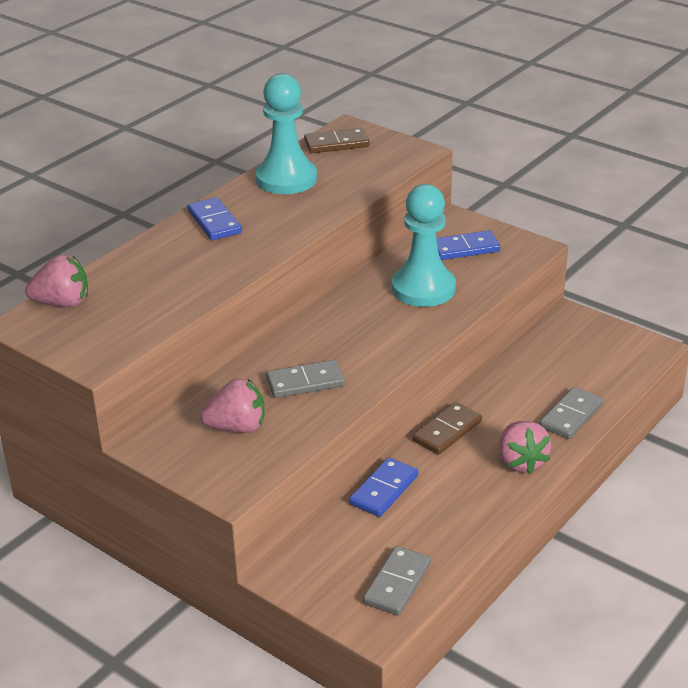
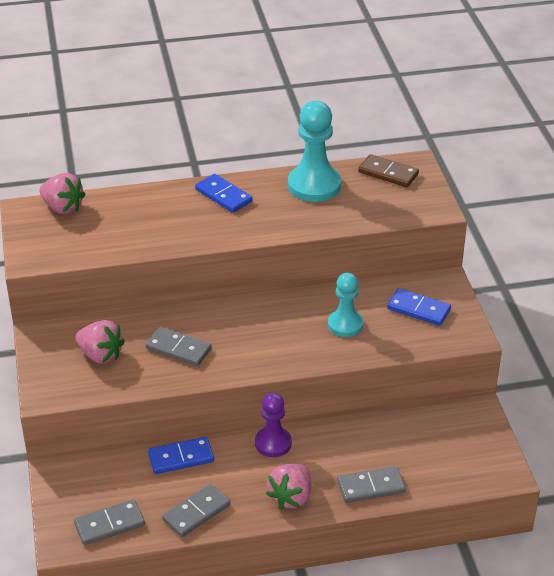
camera: 40 degrees right, 5 degrees up
(214, 222) = (223, 196): blue domino -> blue domino turned 60 degrees counterclockwise
(423, 288) = (345, 325): turquoise pawn -> turquoise pawn, size x0.63
(447, 431) = (273, 443): brown domino -> purple pawn
(460, 523) = (196, 512): none -> grey domino

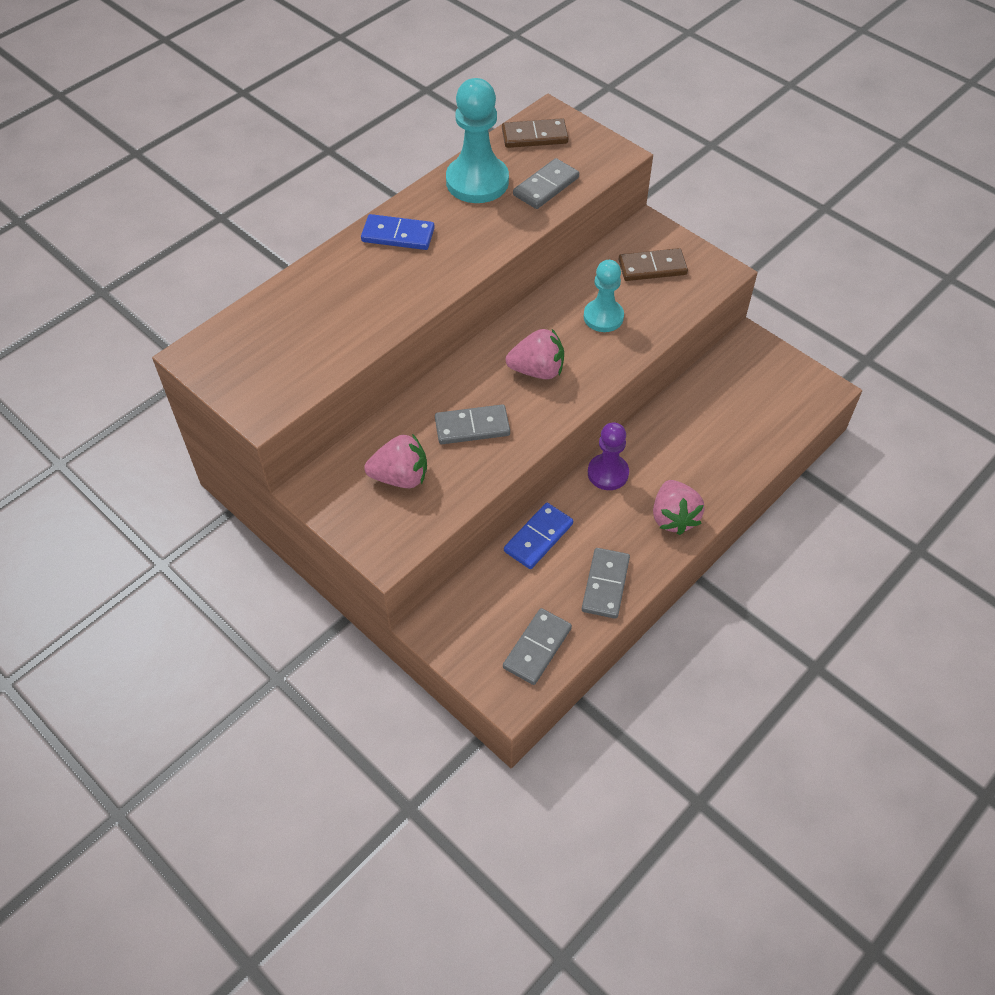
camera: 35 degrees left, 15 degrees up
(63, 208) = (237, 331): pink strawberry -> pink strawberry (537, 370)
(371, 487) = (730, 466): grey domino -> grey domino (546, 186)
(418, 309) = (652, 267): blue domino -> brown domino

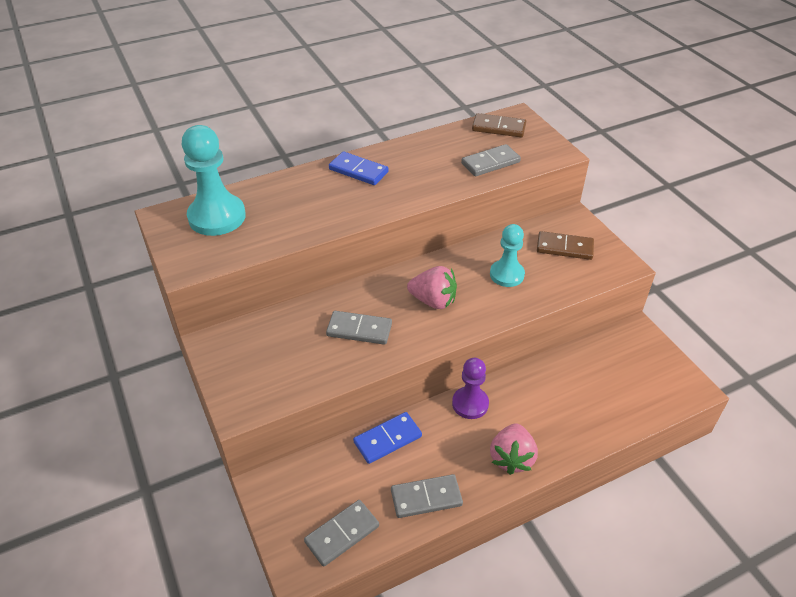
camera: 20 degrees right, 10 degrees down
(400, 477) = (283, 352): pink strawberry -> none
(477, 182) = (438, 148): turquoise pawn -> turquoise pawn (217, 217)
(605, 584) = (426, 497): grey domino -> grey domino turned 45 degrees clockwise

